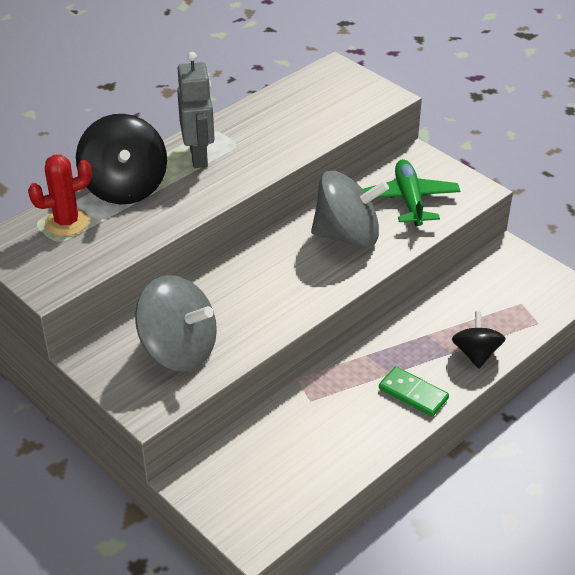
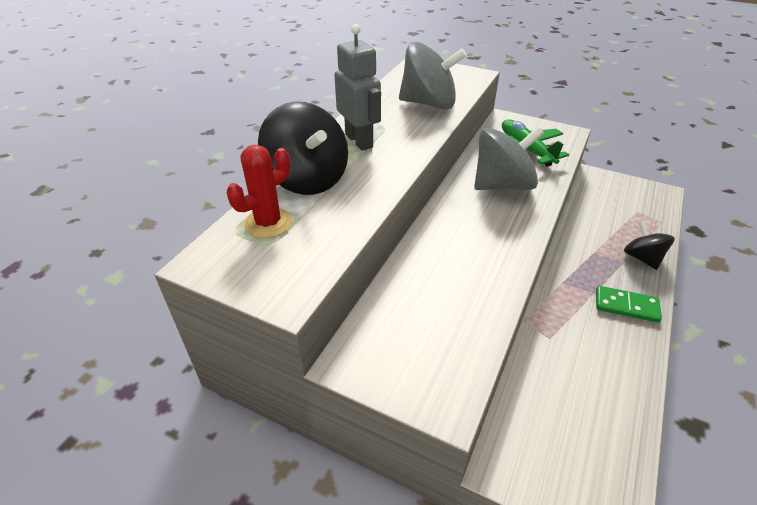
camera: 20 degrees left, 0 degrees up
(179, 350) = (434, 326): grey spinning top -> grey spinning top (429, 103)

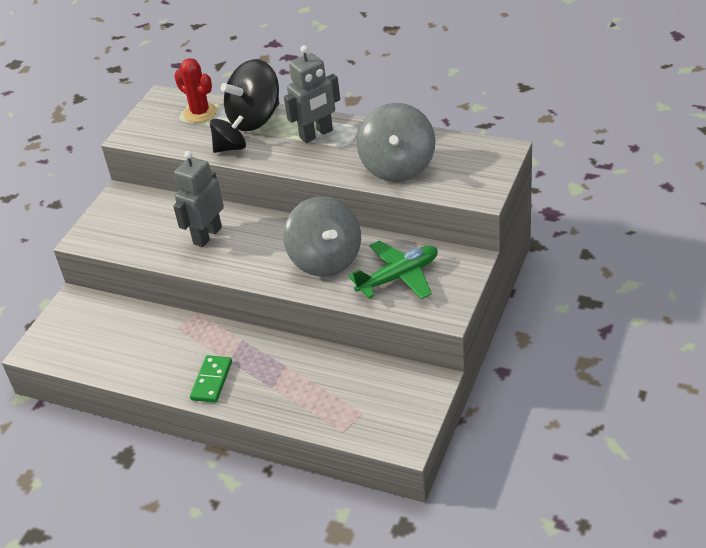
camera: 90 degrees right, 0 degrees up
(457, 266) = (207, 235): none -> grey robot
(642, 258) = (279, 403): black spinning top -> black spinning top (230, 148)

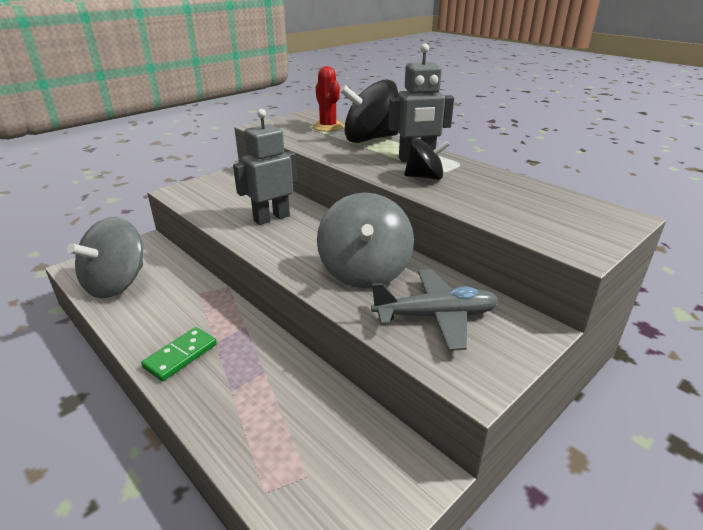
camera: 20 degrees right, 10 degrees down
(230, 148) = (331, 150): black spinning top -> black spinning top (424, 177)
(398, 167) = (486, 199): grey spinning top -> grey spinning top (117, 284)
(398, 277) = (435, 316): green plane -> grey plane

